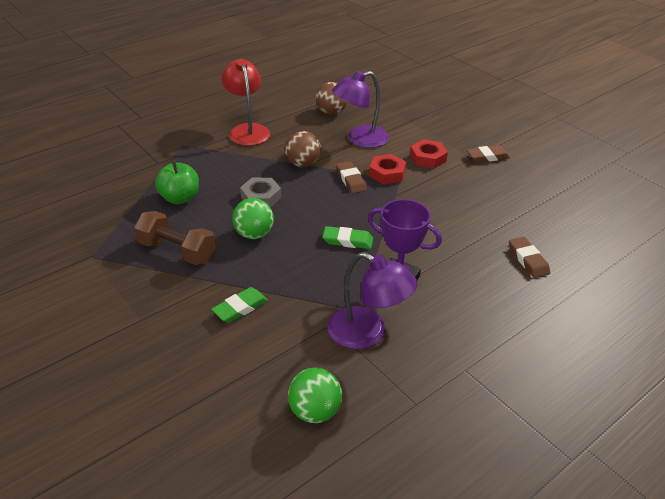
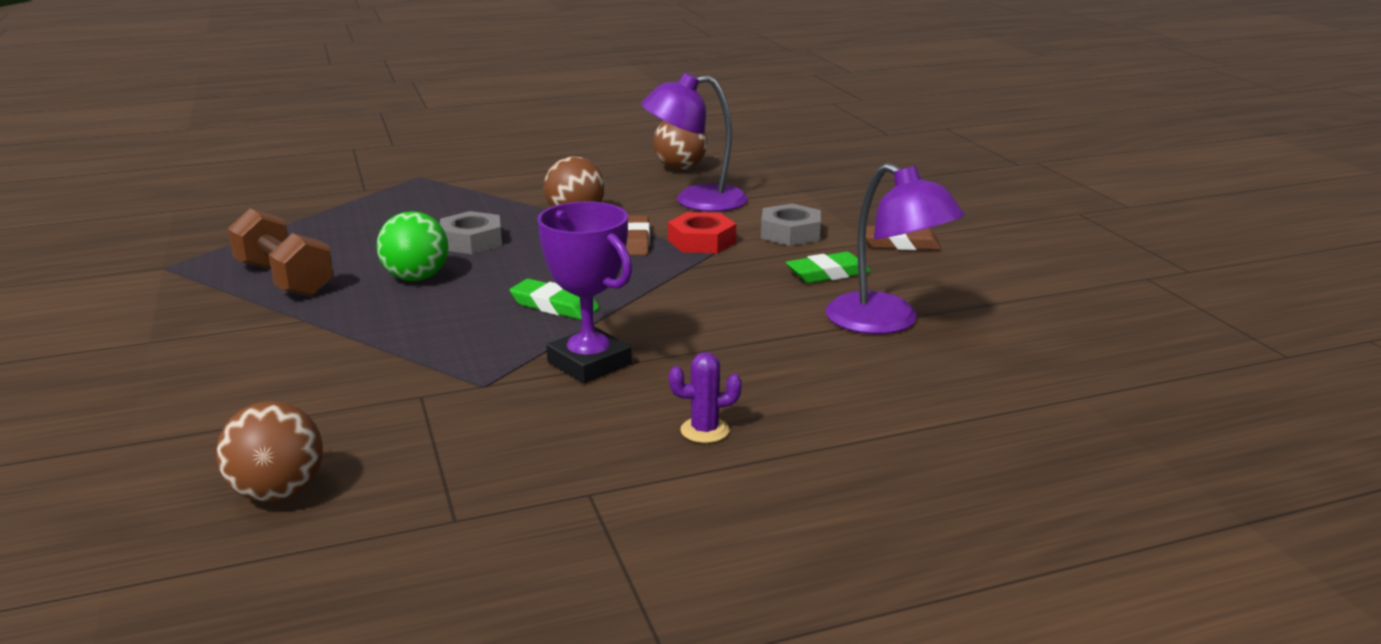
camera: 20 degrees right, 15 degrees down
(180, 198) = (352, 227): green apple -> none
(240, 308) = (303, 353): green eraser -> green eraser (827, 274)
(247, 130) = (529, 172): red lamp -> none
(315, 411) = (278, 493): green ball -> brown ball
(367, 333) = (468, 416): purple lamp -> purple lamp (886, 322)
(428, 158) = (790, 233): red nut -> grey nut
(487, 314) = (705, 430): none -> purple cactus
(528, 260) = (853, 376): brown eraser -> none

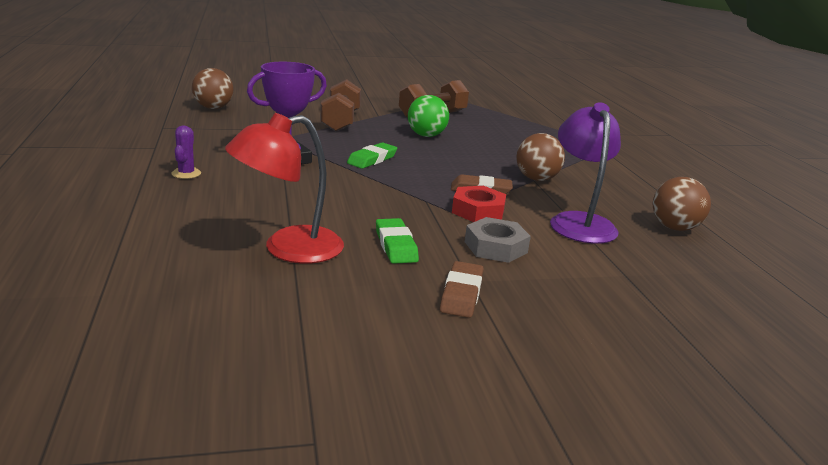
camera: 95 degrees right, 0 degrees up
(352, 347) = (340, 121): none -> brown dumbbell
(471, 241) = (484, 150): grey nut -> none
(886, 322) = (288, 249): purple lamp -> red lamp

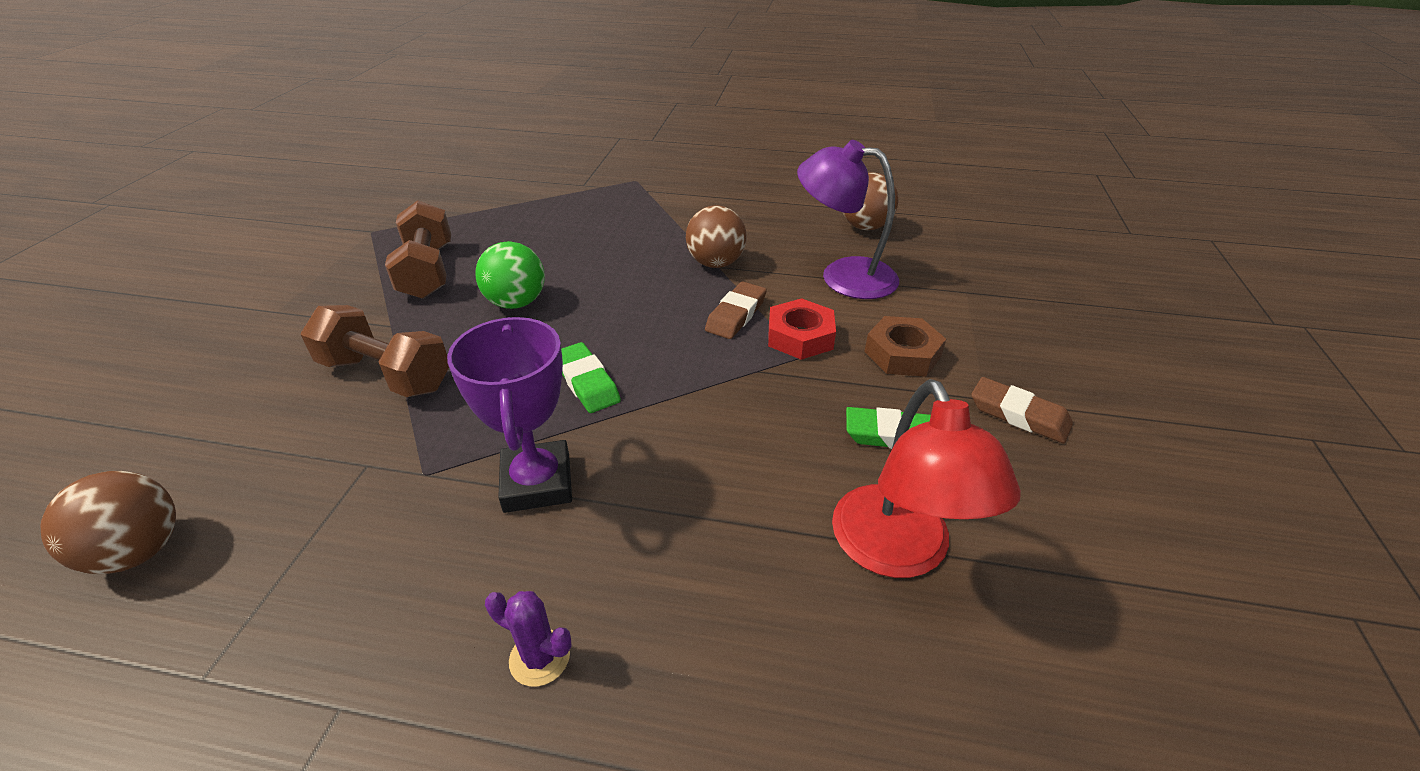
camera: 65 degrees left, 15 degrees up
(495, 247) = (902, 354): grey nut -> brown nut

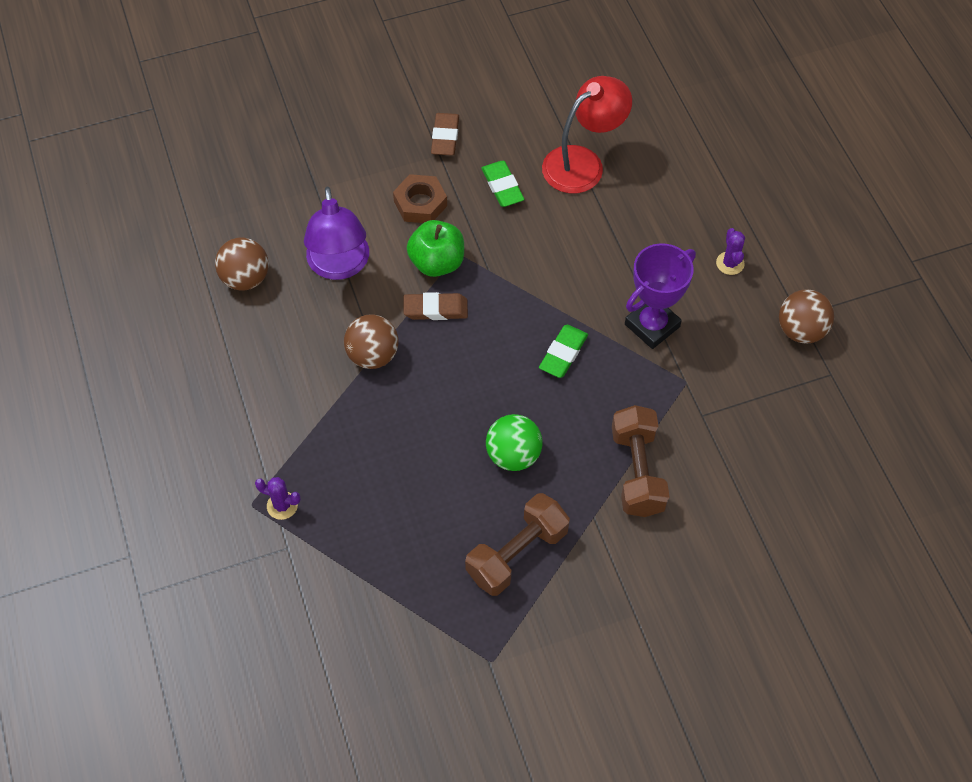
camera: 120 degrees left, 20 degrees up
(139, 552) = (818, 465): brown ball -> brown ball (801, 330)
(619, 190) = (282, 505): none -> purple cactus
(800, 336) = (437, 262): red nut -> green apple

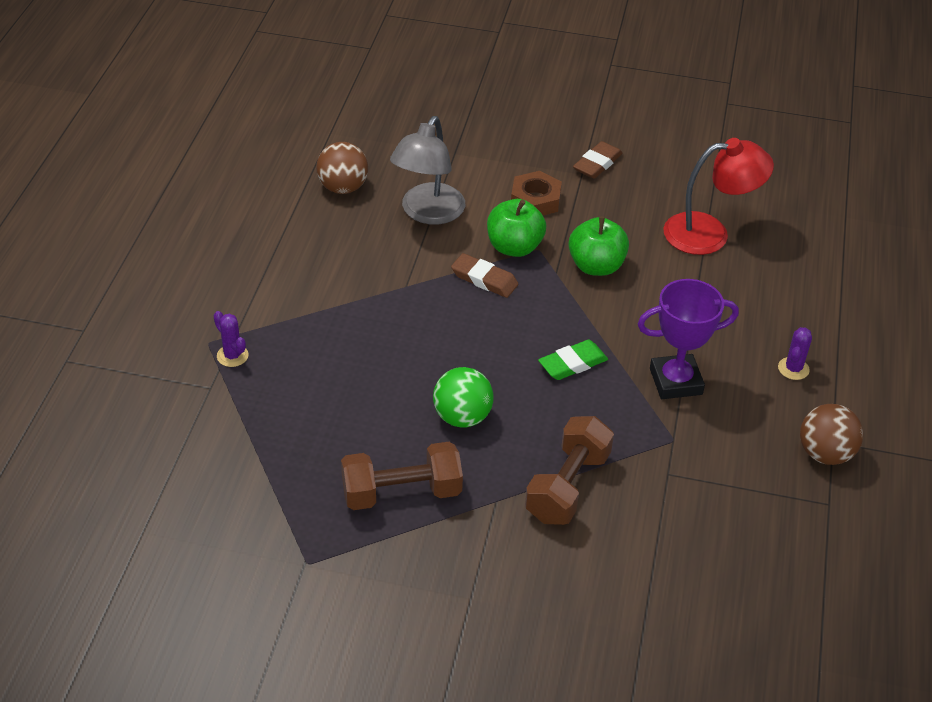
camera: 30 degrees right, 15 degrees down
(339, 266) = (428, 213): purple lamp -> grey lamp
(373, 355) = (401, 287): brown ball -> none
(502, 186) = (619, 219): green eraser -> none
(516, 246) = (596, 266): none -> green apple

